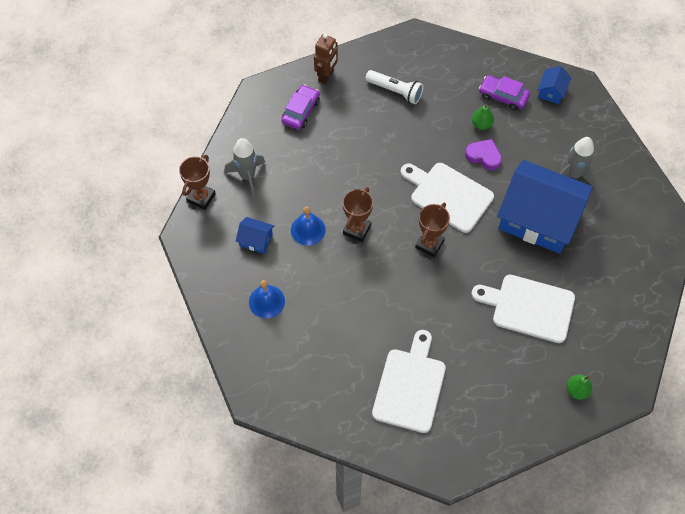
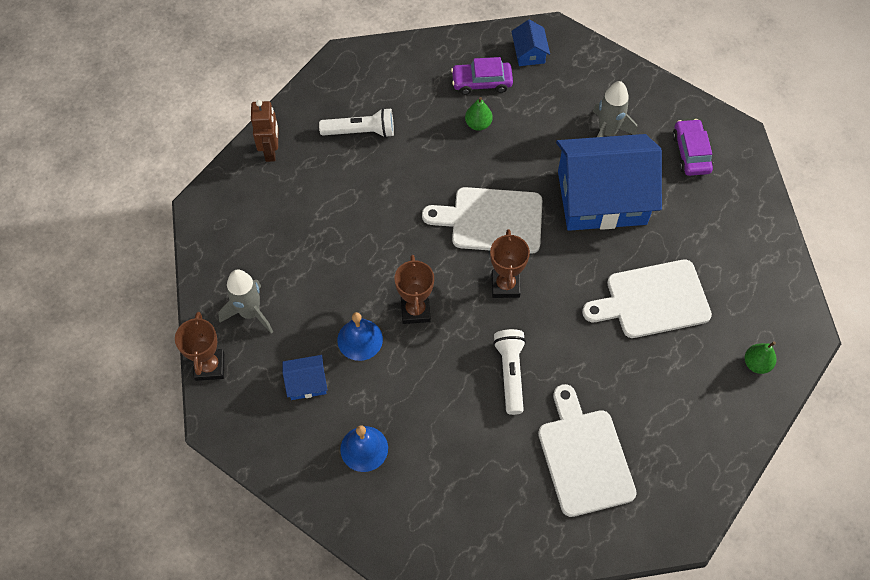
camera: 30 degrees left, 0 degrees up
(301, 111) = (266, 206): purple car -> purple car (691, 153)
(395, 304) = (510, 373): none -> white flashlight
(483, 156) = (502, 157): purple heart -> none

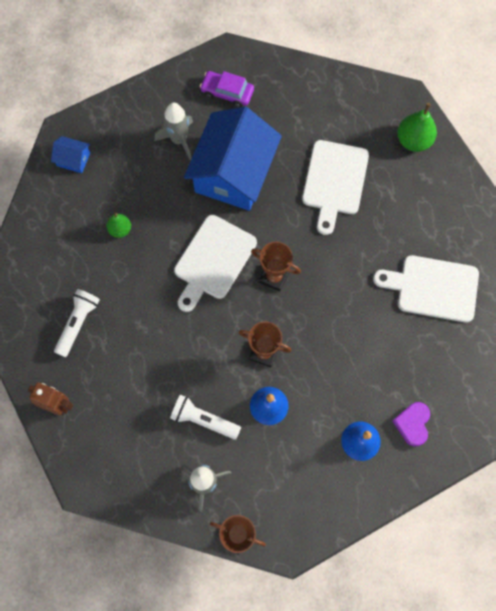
camera: 65 degrees left, 10 degrees up
(306, 382) = (287, 462): blue house -> none
(409, 497) = (412, 424): none -> purple heart
(481, 82) = (81, 208): purple car -> none
(510, 373) = (347, 307): white flashlight -> white flashlight (203, 420)
(756, 364) = (413, 140): green pear -> green pear, size x1.63

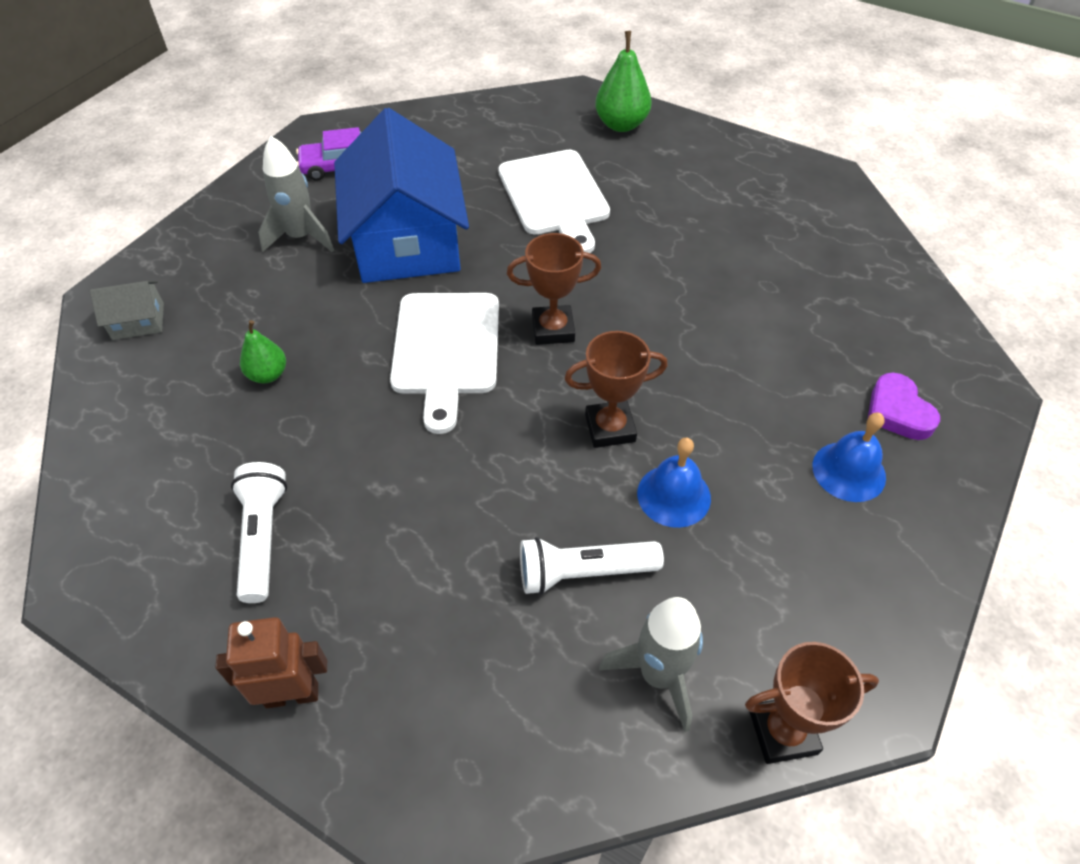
camera: 30 degrees left, 20 degrees down
(73, 159) = (138, 321): blue house -> grey house
(433, 288) = (776, 249): white cutting board -> none

